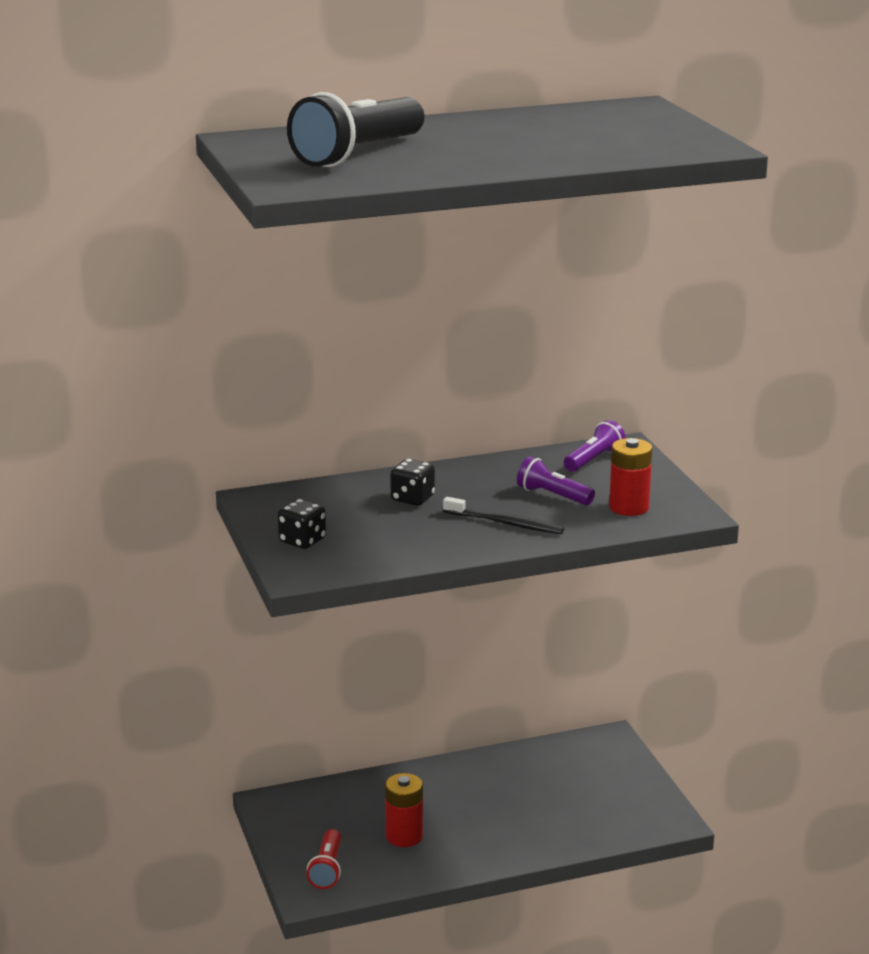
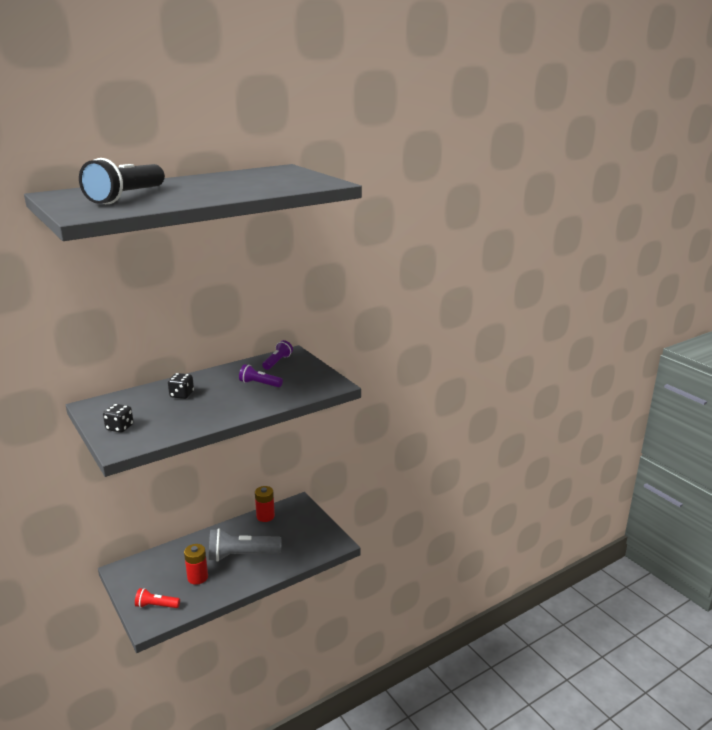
camera: 15 degrees left, 0 degrees up
(327, 869) = (156, 605): red flashlight -> red flashlight turned 105 degrees clockwise
(488, 812) = (241, 555): none -> grey flashlight
(505, 523) = (236, 402): black toothbrush -> none
(629, 507) = (301, 385): red battery -> red battery (265, 516)

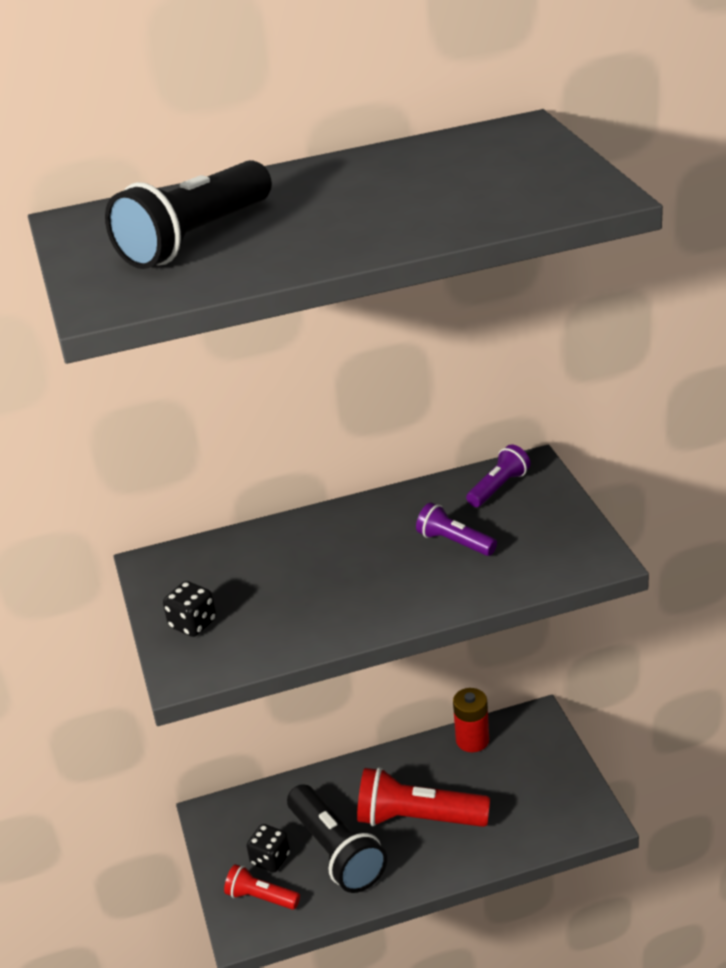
camera: 20 degrees right, 10 degrees up
(182, 395) = (310, 555): black dice -> black dice (270, 859)
(197, 577) = (336, 852): red battery -> black flashlight
(241, 555) = (418, 818): grey flashlight -> red flashlight

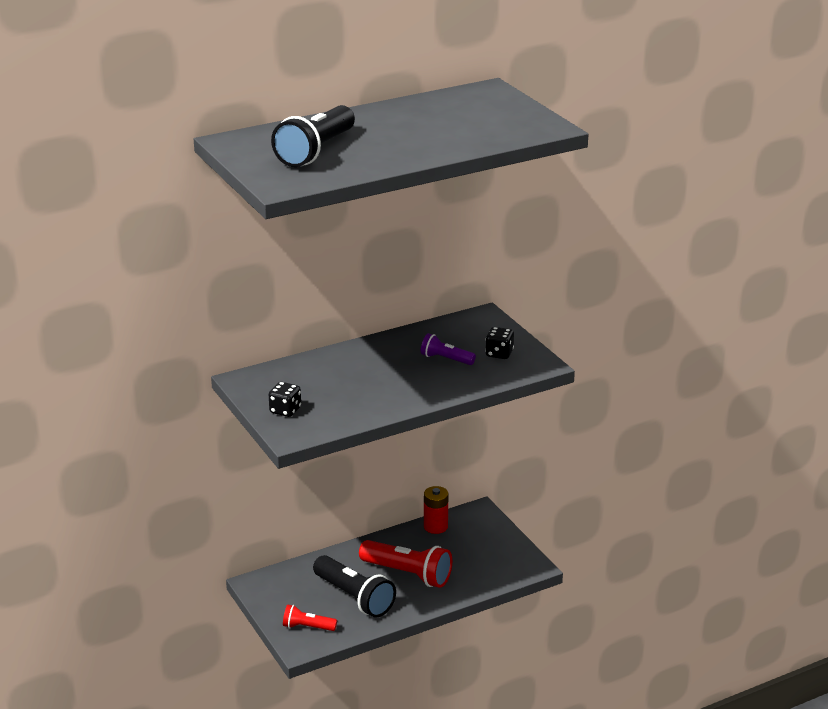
camera: 15 degrees left, 5 degrees down
(270, 859) = (307, 605): black dice -> black dice (499, 354)
(418, 818) = (408, 574): red flashlight -> red flashlight turned 150 degrees counterclockwise
(498, 488) = (466, 328): purple flashlight -> none

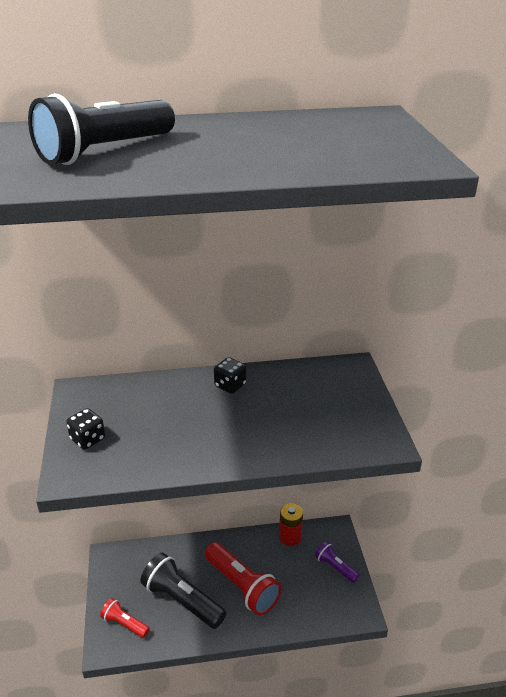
camera: 20 degrees right, 5 degrees up
(354, 597) = (182, 600): black flashlight -> black flashlight turned 150 degrees clockwise
(446, 359) = (287, 411): purple flashlight -> purple flashlight (335, 567)
(499, 354) = (346, 418): black dice -> black dice (230, 385)

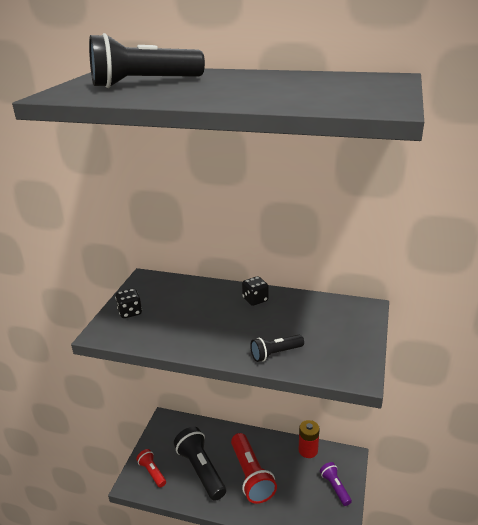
camera: 25 degrees right, 5 degrees down
(291, 443) = (275, 354): none -> black flashlight

